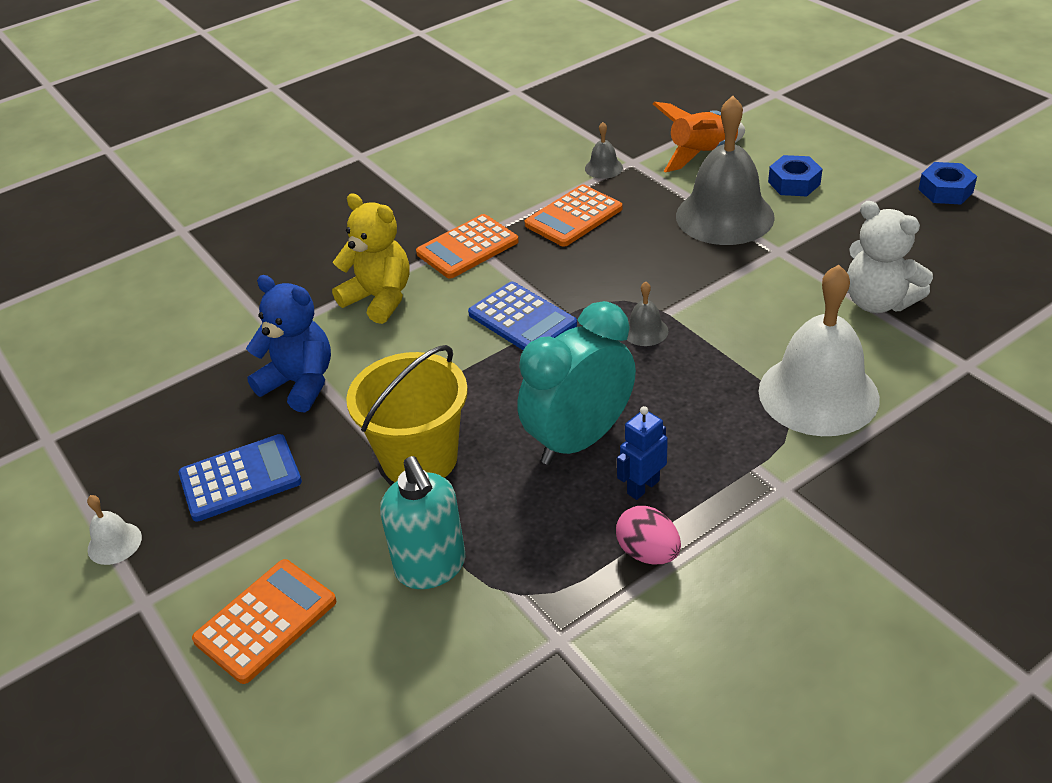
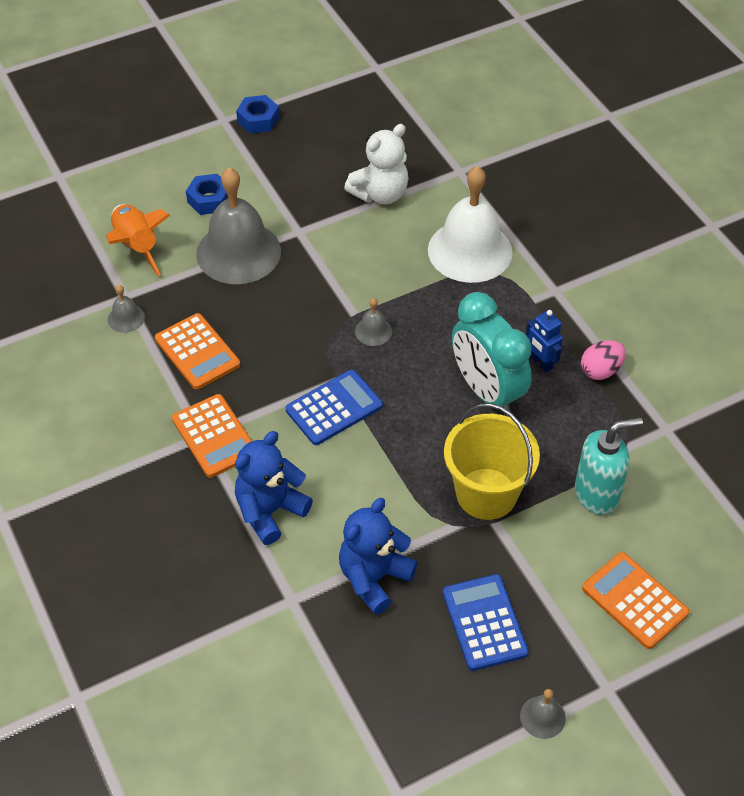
camera: 85 degrees left, 10 degrees up
(114, 543) = (542, 717): white bell -> grey bell
(379, 299) = (270, 511): yellow teddy bear -> blue teddy bear

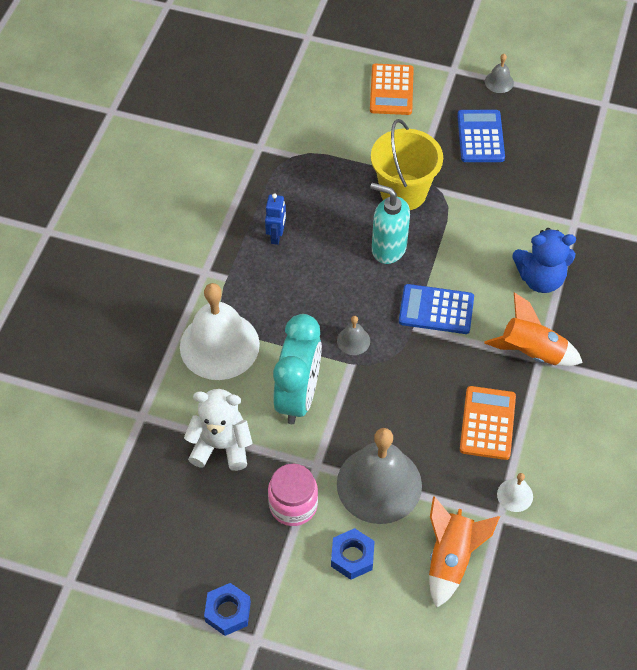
camera: 135 degrees left, 5 degrees up
(126, 318) = (515, 495): grey bell -> white bell
(214, 436) = (531, 352): orange calculator -> orange rocket
(286, 198) = (293, 505): none -> pink jar
(374, 578) = (516, 199): blue teddy bear -> none
(484, 622) = (480, 137): blue calculator -> blue calculator turned 150 degrees clockwise
(486, 391) = (331, 245): turquoise clock -> turquoise clock (298, 396)
(597, 494) = (343, 146): turquoise soap dispenser -> turquoise soap dispenser (388, 248)
(600, 370) = (249, 203): pink egg -> none

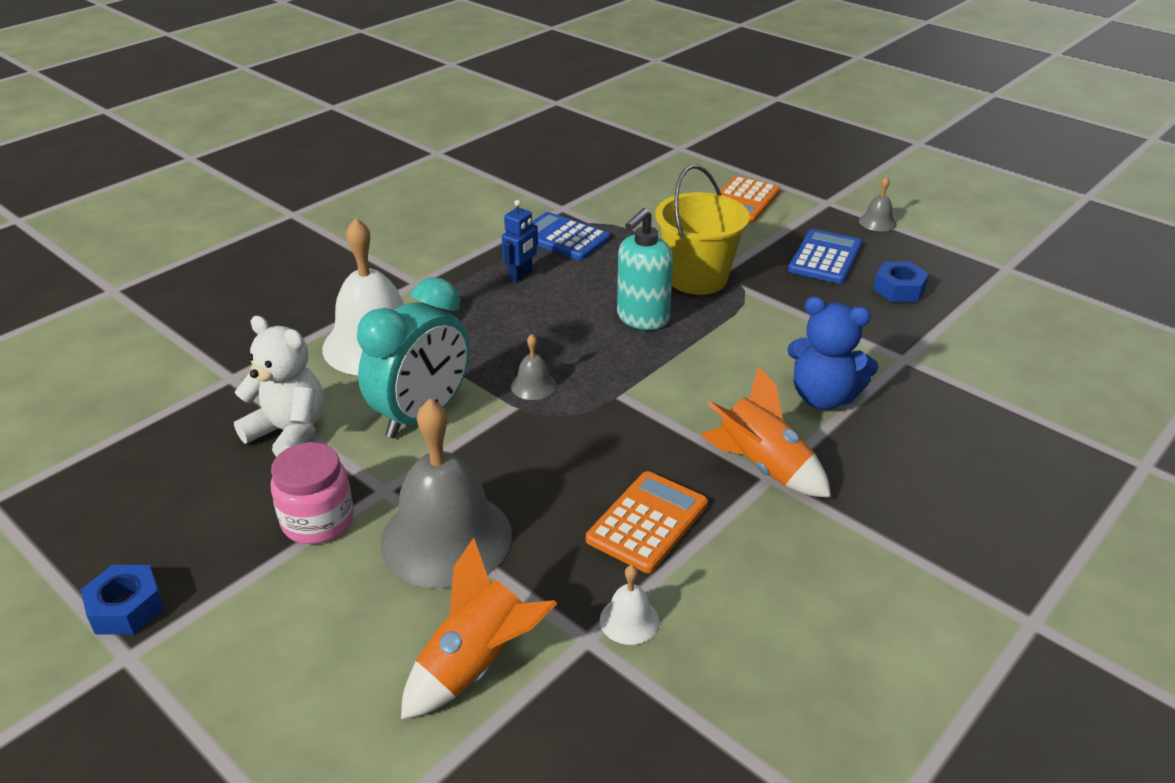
camera: 25 degrees right, 20 degrees down
(352, 557) = (341, 607): blue nut -> blue nut (899, 289)
(388, 248) = (642, 318): turquoise soap dispenser -> turquoise soap dispenser turned 105 degrees counterclockwise
(436, 310) = (661, 387): blue calculator -> blue calculator (563, 237)

